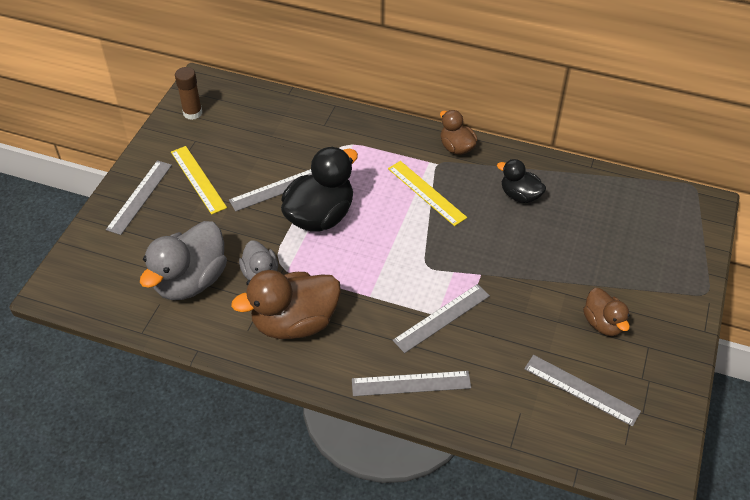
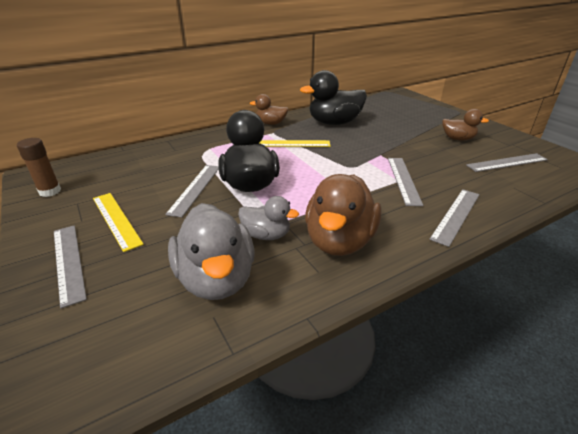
camera: 50 degrees left, 15 degrees down
(198, 179) = (116, 220): yellow ruler -> yellow ruler turned 45 degrees clockwise
(520, 195) = (334, 123): black duck -> black duck, size x1.78

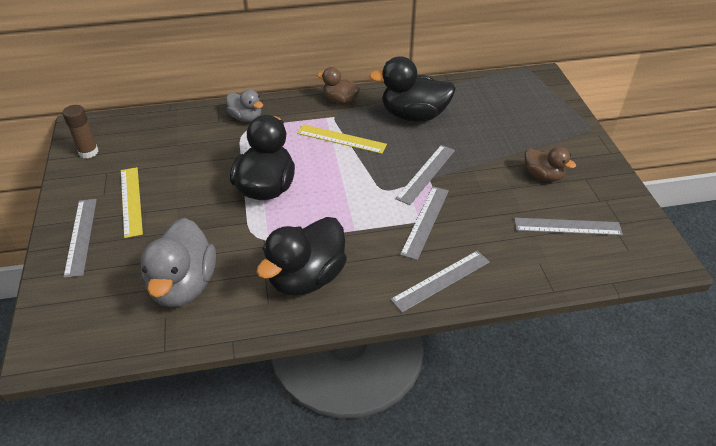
camera: 20 degrees right, 10 degrees up
(195, 189) = (213, 181): grey ruler -> grey ruler (426, 174)
(266, 235) = (247, 253): grey duck -> grey duck (246, 118)
(339, 241) = (306, 277): brown duck -> black duck

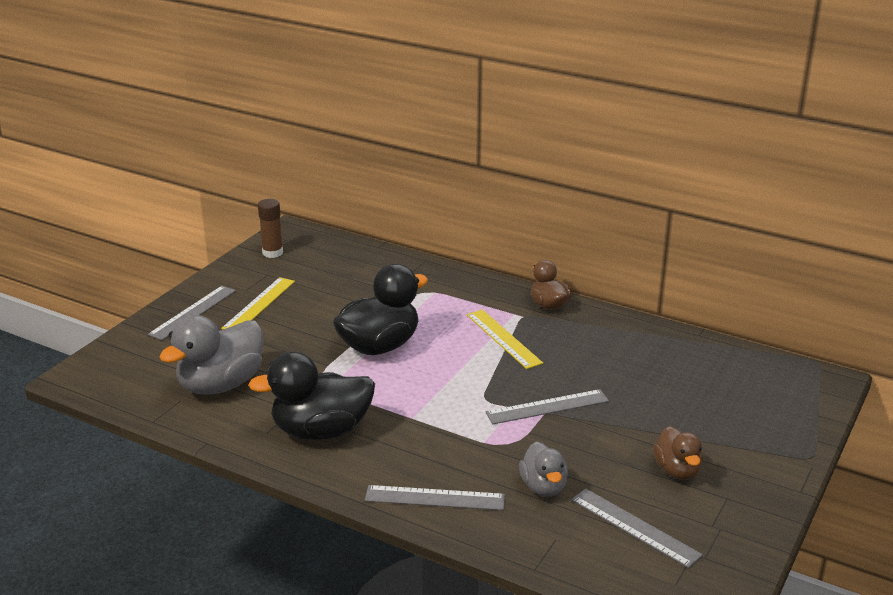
camera: 40 degrees right, 15 degrees down
(246, 118) = (437, 282): grey duck -> grey duck (543, 487)
(413, 115) = (609, 351): black duck -> none
(425, 221) = (488, 445): grey ruler -> none

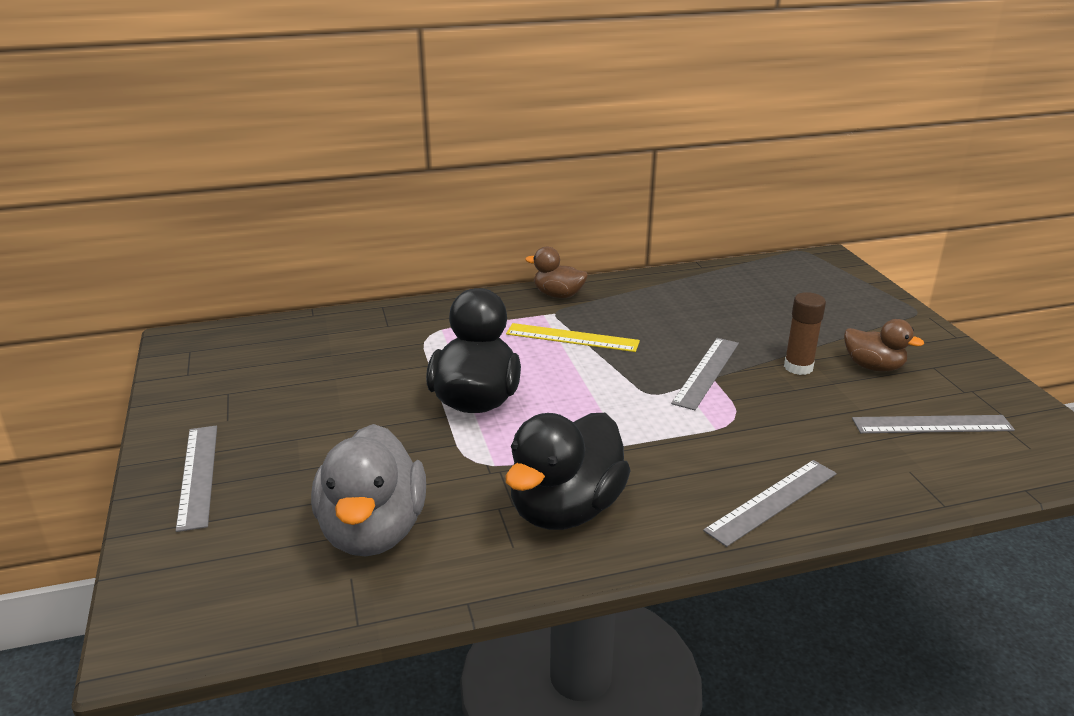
camera: 45 degrees left, 0 degrees up
(259, 304) = (272, 426): yellow ruler -> none
(272, 253) = (197, 370): brown glue stick -> brown glue stick (798, 367)
(543, 487) = (824, 436): grey duck -> none

